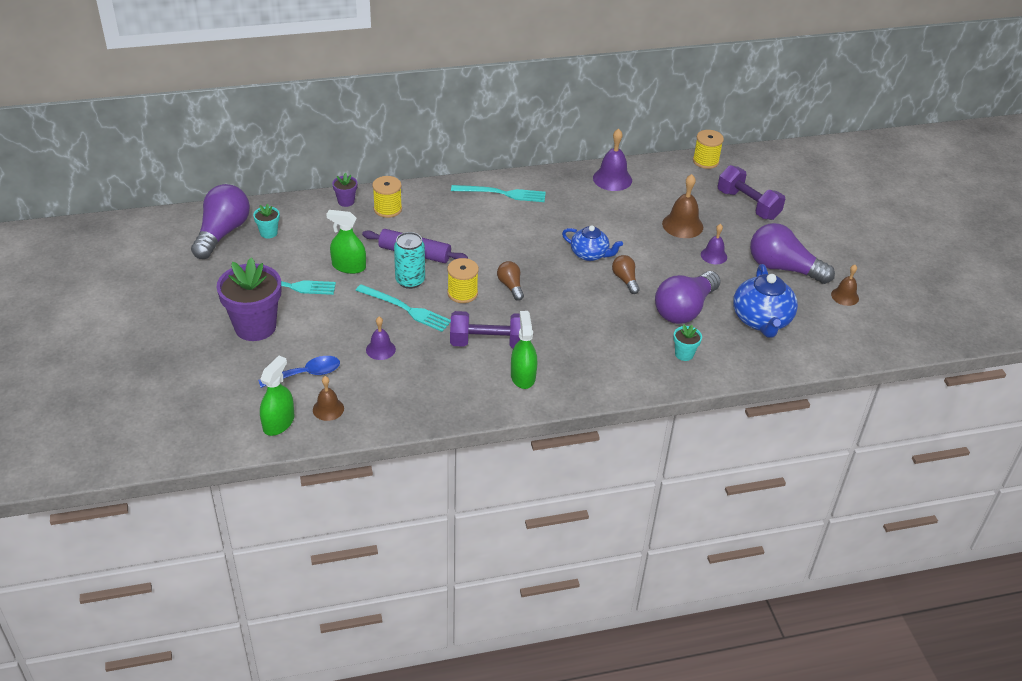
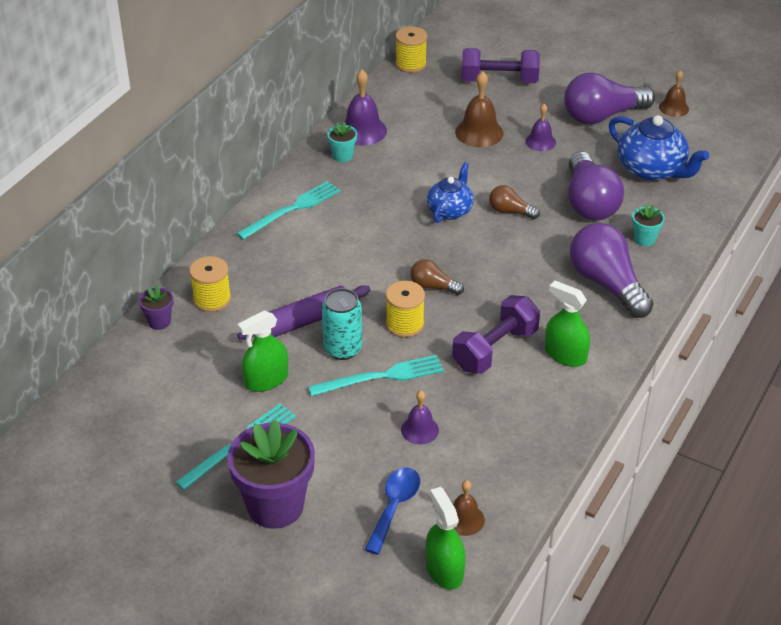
camera: 45 degrees left, 0 degrees up
(222, 233) = (85, 447): purple light bulb -> purple light bulb (607, 284)
(268, 233) = (133, 409): turquoise flower pot -> turquoise flower pot (342, 156)
(590, 254) = (450, 210): blue teapot -> blue teapot turned 45 degrees counterclockwise

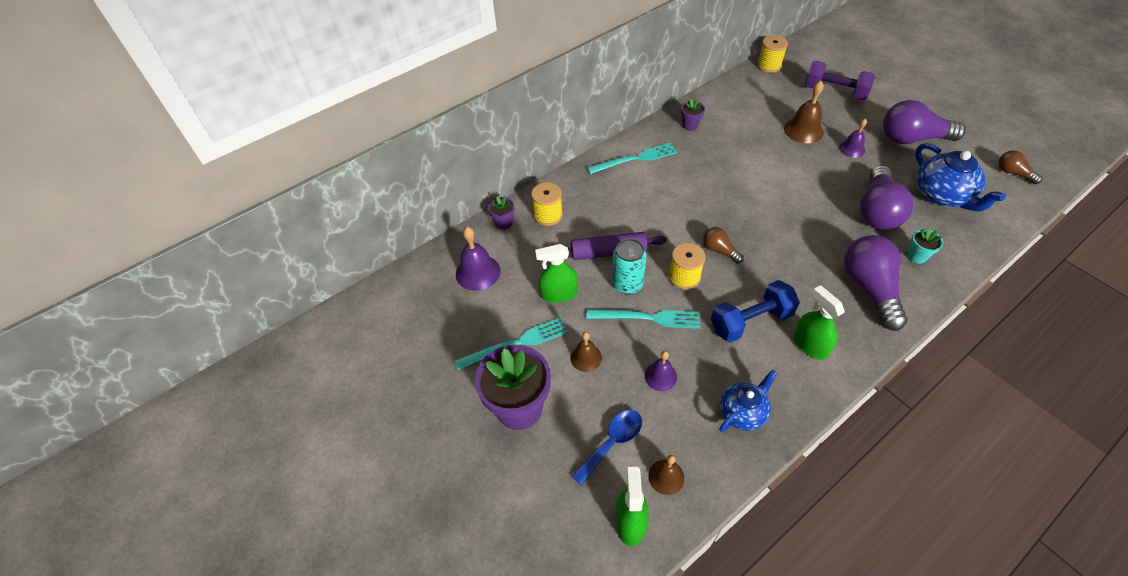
camera: 25 degrees right, 10 degrees up
(342, 156) = (690, 125): turquoise flower pot -> purple flower pot
(362, 130) = (712, 109): purple bell -> purple bell (478, 272)
(450, 210) = (757, 189): blue teapot -> blue teapot (742, 412)
(495, 349) = (750, 321): purple dumbbell -> blue dumbbell
(510, 211) = (806, 202): brown light bulb -> brown light bulb (1013, 173)
(674, 108) = (978, 145): brown bell -> brown bell (586, 357)

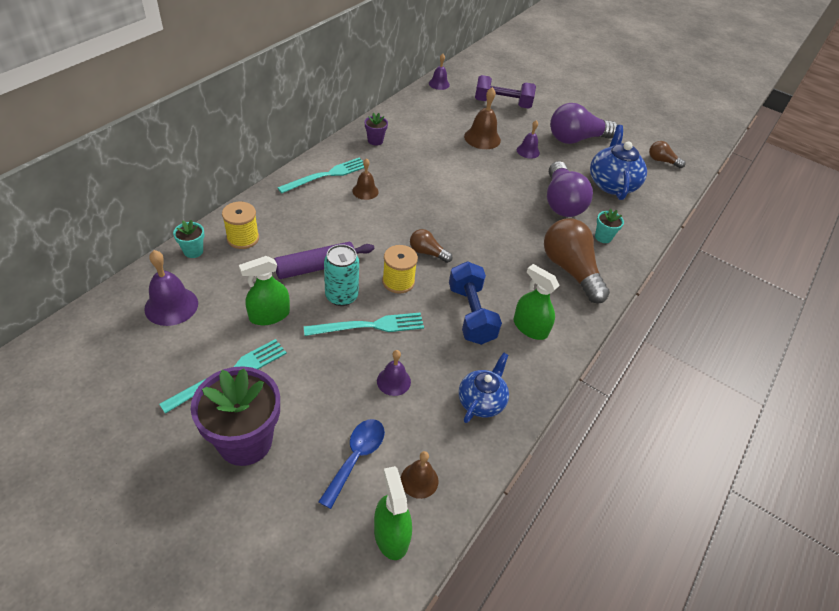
camera: 25 degrees left, 5 degrees down
(503, 223) = (193, 251): purple flower pot -> turquoise flower pot
(586, 357) = (311, 376): brown bell -> brown bell (365, 191)
(750, 321) = (471, 314): blue dumbbell -> blue dumbbell turned 60 degrees counterclockwise
(769, 65) = (439, 84): yellow spool -> purple bell
(869, 288) = (570, 270): purple light bulb -> brown light bulb
(942, 195) = (612, 184): blue teapot -> blue teapot turned 135 degrees counterclockwise

